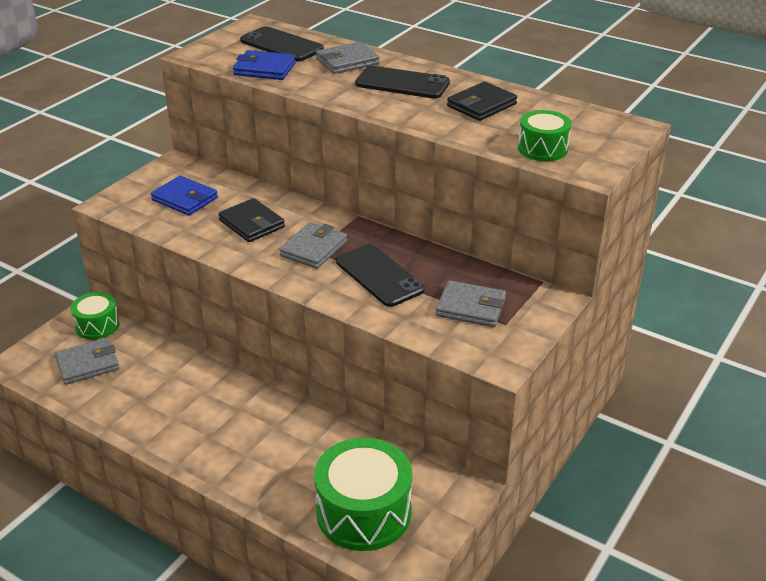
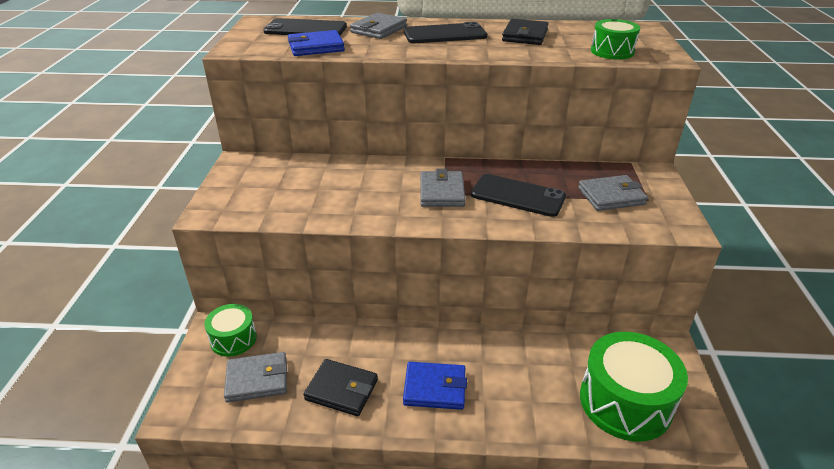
camera: 30 degrees left, 0 degrees up
(88, 364) = (257, 380): grey wallet -> grey wallet turned 45 degrees clockwise
(185, 199) = (282, 187): blue wallet -> blue wallet (435, 388)
(252, 224) = (366, 189): black wallet -> black wallet (341, 390)

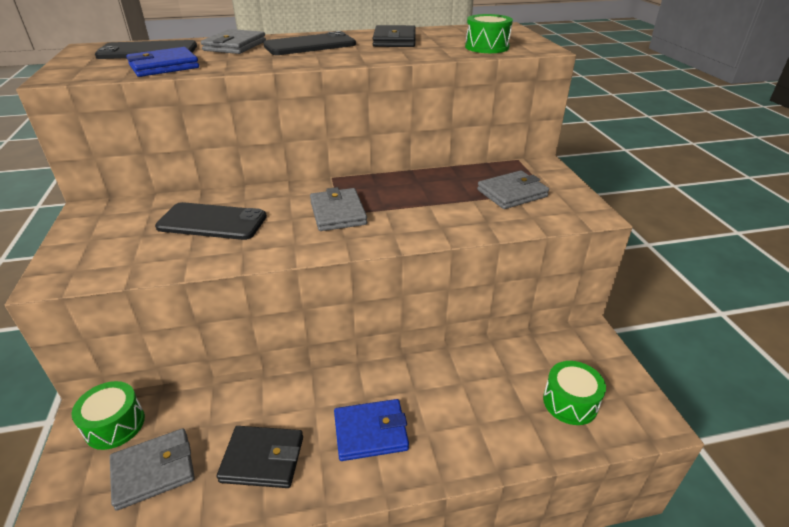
camera: 15 degrees left, 0 degrees up
(518, 196) = (419, 205): black phone -> black phone (212, 222)
(625, 402) = (570, 402): green drum -> green drum, size x0.56

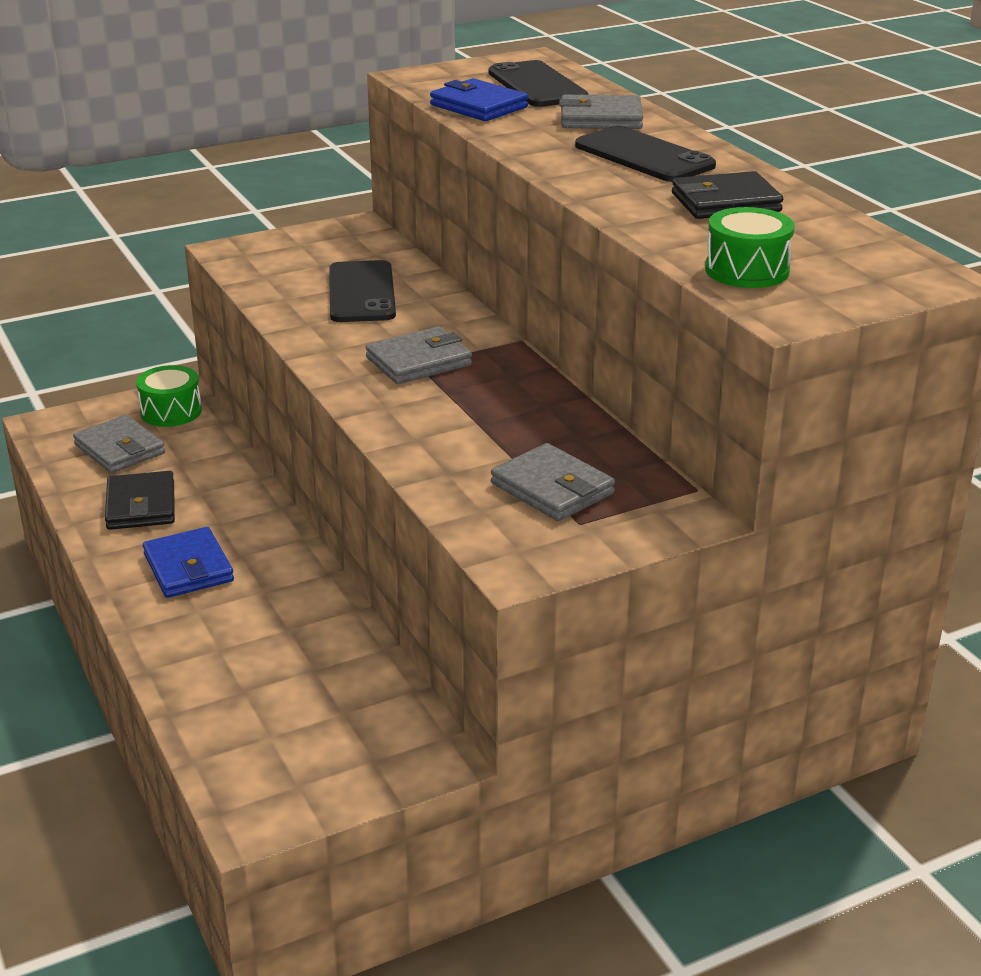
camera: 75 degrees right, 5 degrees down
(570, 402) = (272, 731): green drum -> none

